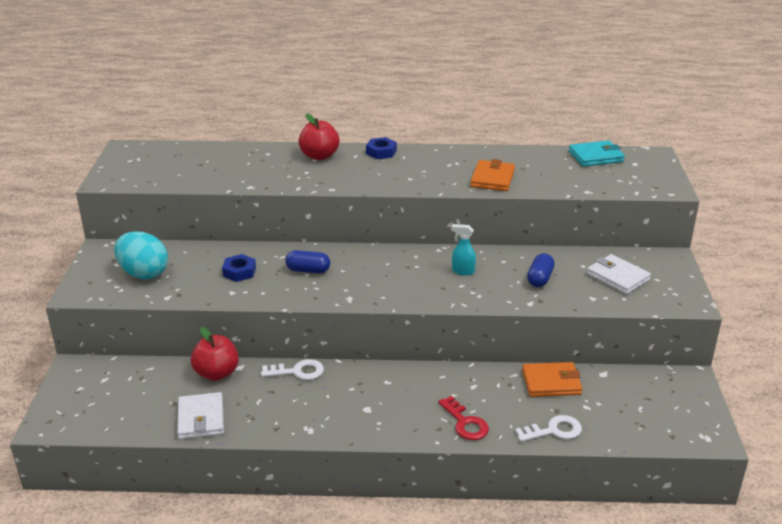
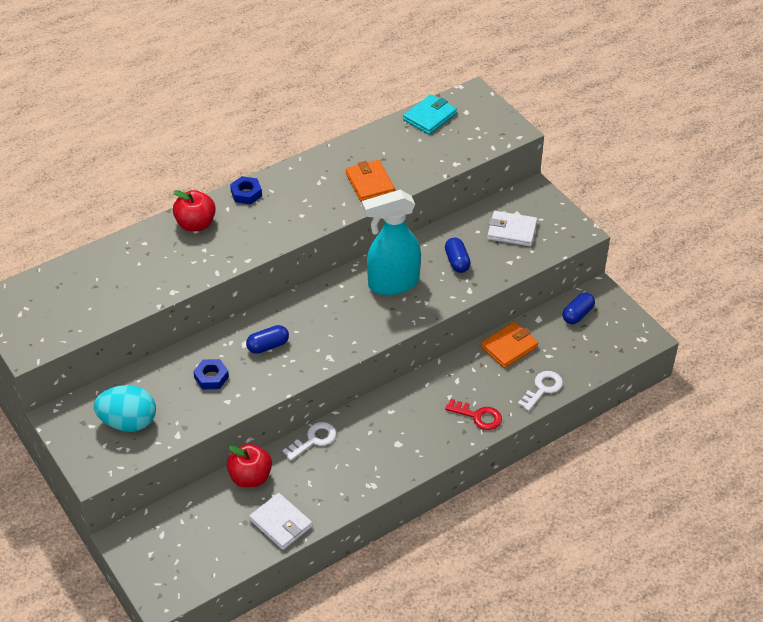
camera: 35 degrees left, 15 degrees up
(462, 271) = (392, 283): turquoise spray bottle -> turquoise spray bottle, size x2.41
(649, 387) = (577, 314): none -> blue capsule

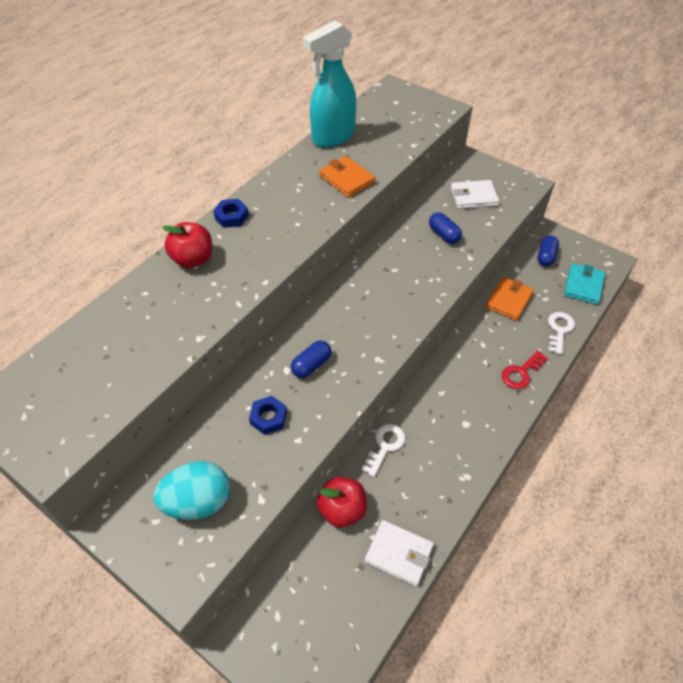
camera: 20 degrees left, 5 degrees up
(392, 283) = (398, 269): turquoise spray bottle -> turquoise spray bottle (332, 137)
(429, 117) = (367, 112): turquoise wallet -> turquoise wallet (583, 286)
(478, 416) = (521, 373): red key -> red key turned 135 degrees clockwise

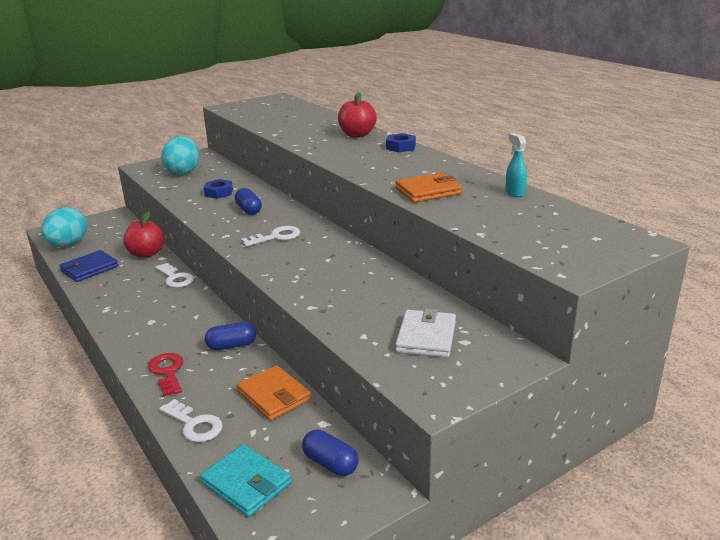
camera: 110 degrees right, 25 degrees down
(332, 137) = (514, 193): turquoise spray bottle -> turquoise spray bottle, size x0.41
(347, 636) = (68, 244): none -> turquoise egg
(367, 318) = (276, 237): none -> white key
(399, 554) = (89, 269): white wallet -> blue wallet
(444, 234) = (362, 298): blue capsule -> blue capsule (232, 346)

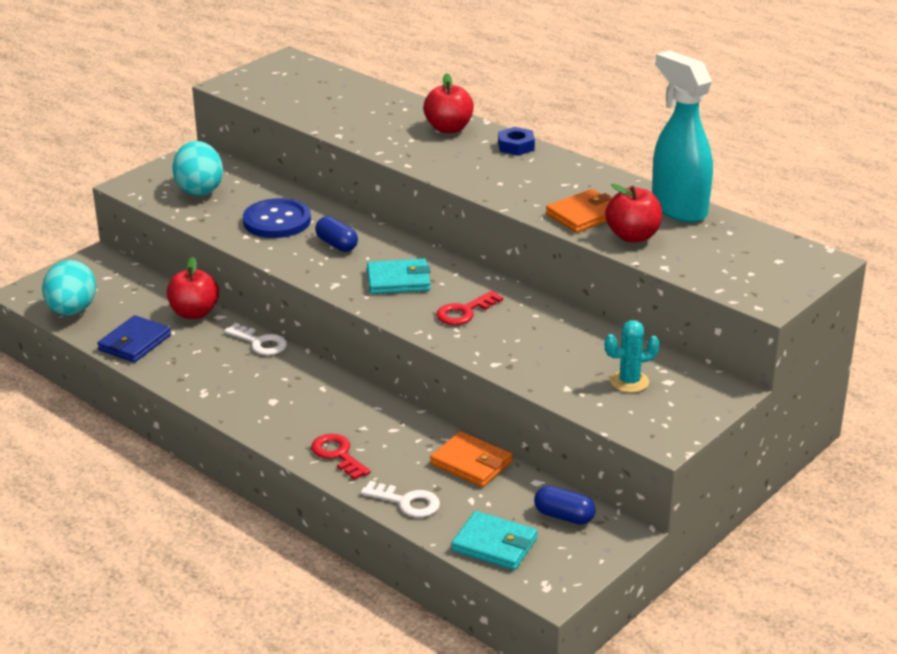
camera: 15 degrees left, 5 degrees up
(219, 193) = (277, 221): blue nut -> blue button
(232, 346) = (390, 417): blue capsule -> none
(276, 237) = (398, 280): white key -> turquoise wallet
(312, 264) = (464, 312): none -> red key
(426, 337) = (629, 382): white wallet -> turquoise cactus
(463, 209) = (633, 236): none -> red apple
(514, 193) = (678, 208): turquoise spray bottle -> turquoise spray bottle, size x2.41

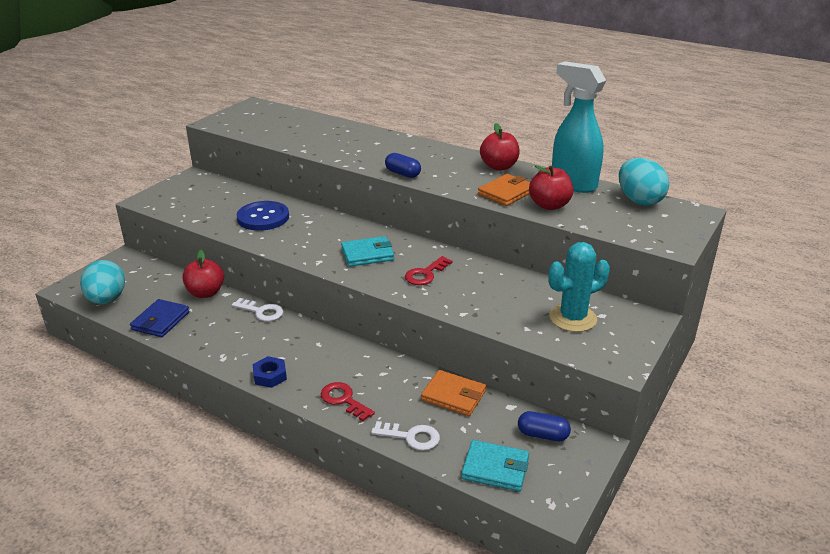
camera: 10 degrees left, 0 degrees up
(199, 190) = (199, 199): turquoise egg -> turquoise egg (639, 200)
(337, 244) = (313, 231): blue capsule -> blue capsule (403, 173)
(448, 128) = (383, 141): red apple -> red apple (499, 166)
(516, 146) = (437, 149): blue nut -> blue nut (270, 376)
(629, 382) = (573, 318): turquoise cactus -> turquoise cactus, size x1.52

